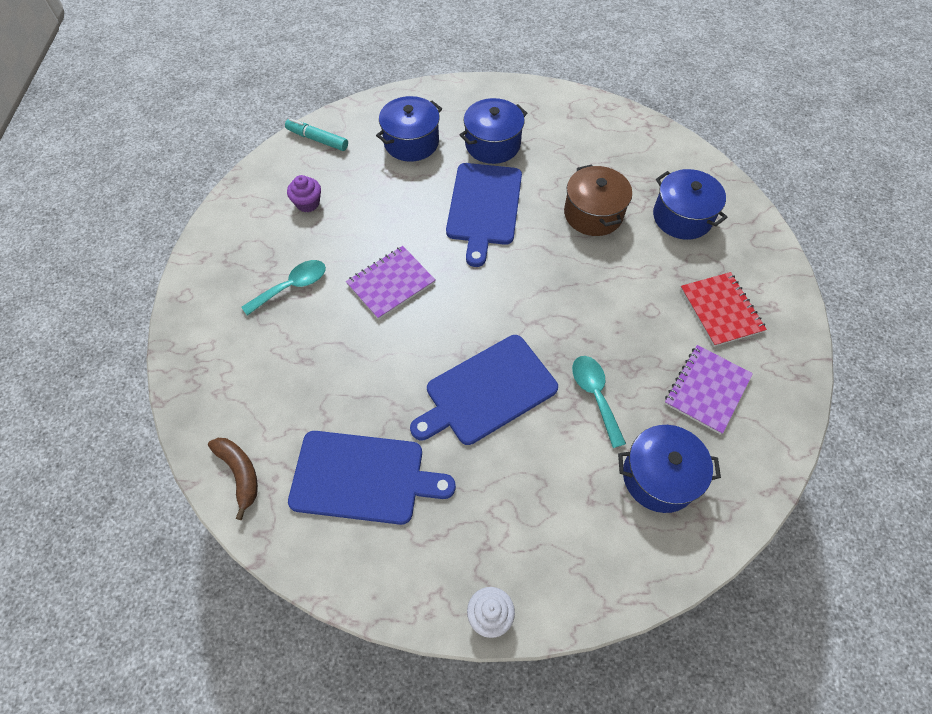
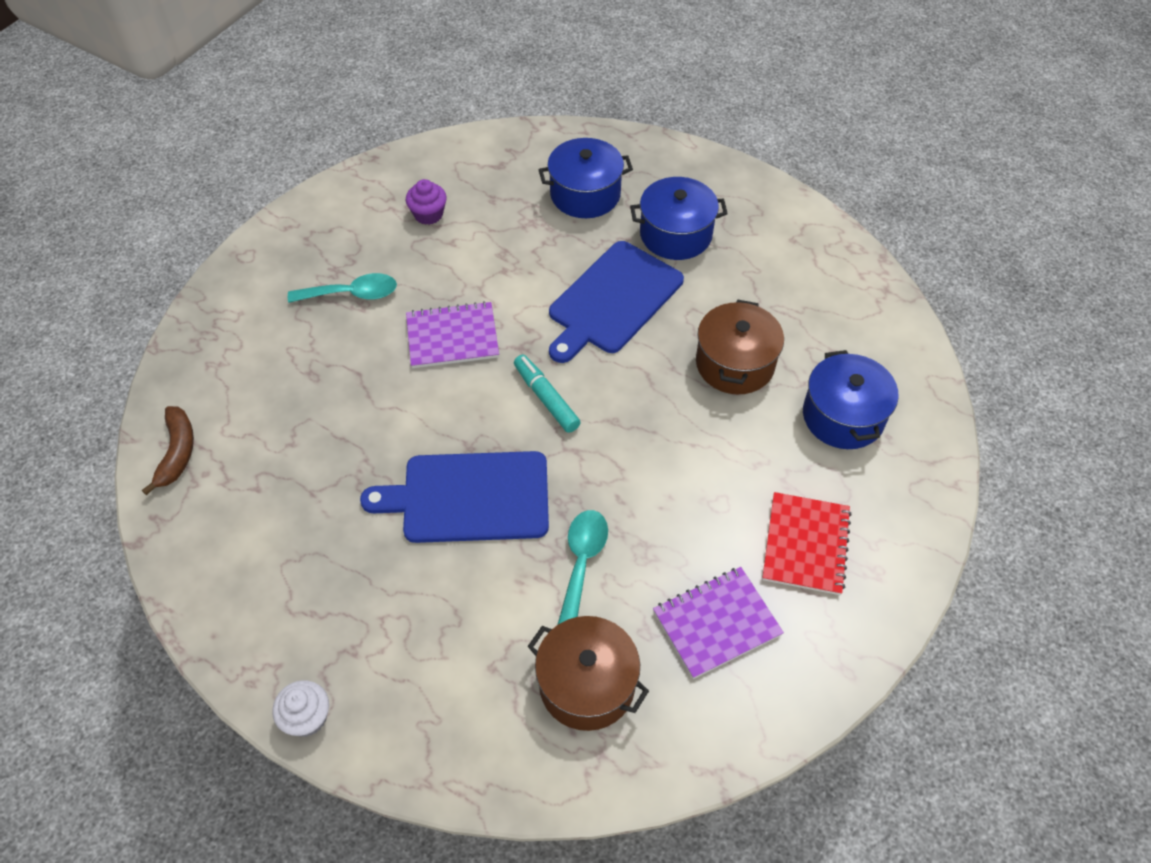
camera: 30 degrees right, 5 degrees down
(317, 139) = (487, 150): turquoise marker -> turquoise marker (546, 398)
(363, 477) = (284, 517): blue cutting board -> none
(659, 477) = (587, 684): blue pot -> brown pot

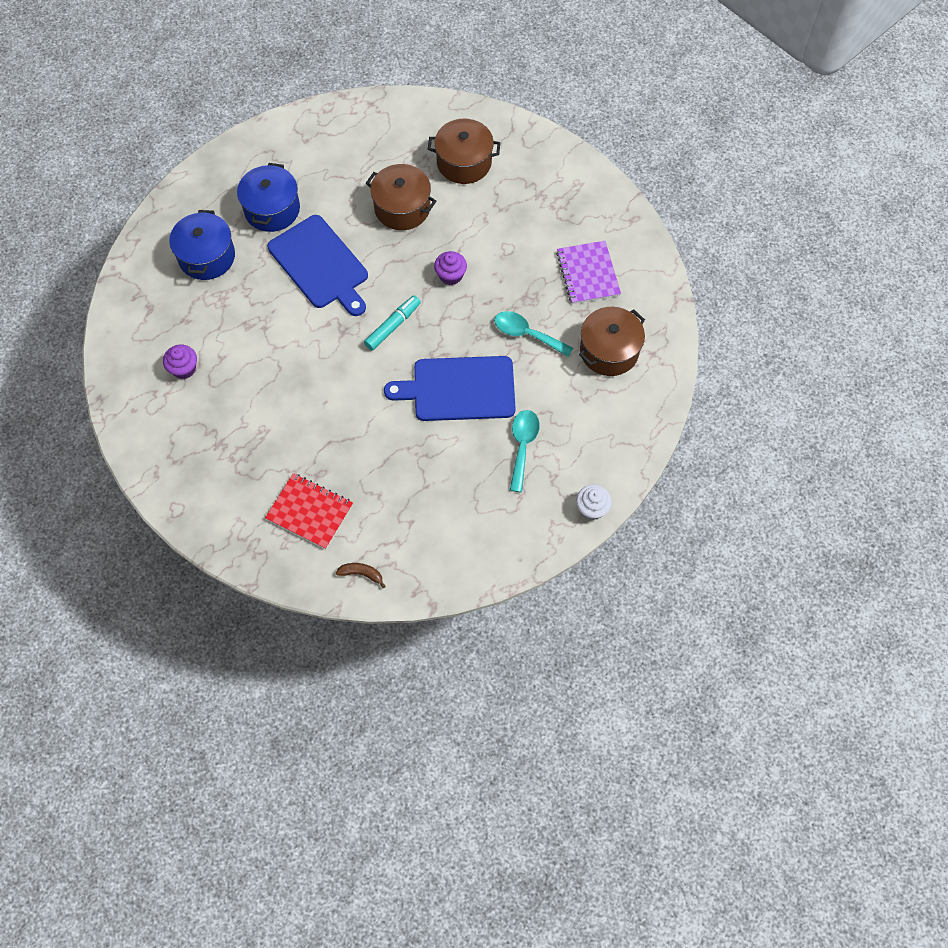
camera: 75 degrees left, 10 degrees up
(177, 453) = (361, 574): brown banana -> brown banana, size x0.66
(352, 294) = (248, 435): turquoise spoon -> turquoise spoon (522, 446)
(452, 337) = (317, 374): purple notebook -> none
(469, 497) = (459, 389): blue cutting board -> blue cutting board turned 75 degrees clockwise
(546, 398) = (393, 326): turquoise marker -> turquoise marker turned 150 degrees clockwise
(648, 444) = (450, 275): none -> purple cupcake
(805, 544) = (549, 212): red notebook -> red notebook (309, 512)
(843, 416) = (464, 162): blue pot -> brown pot

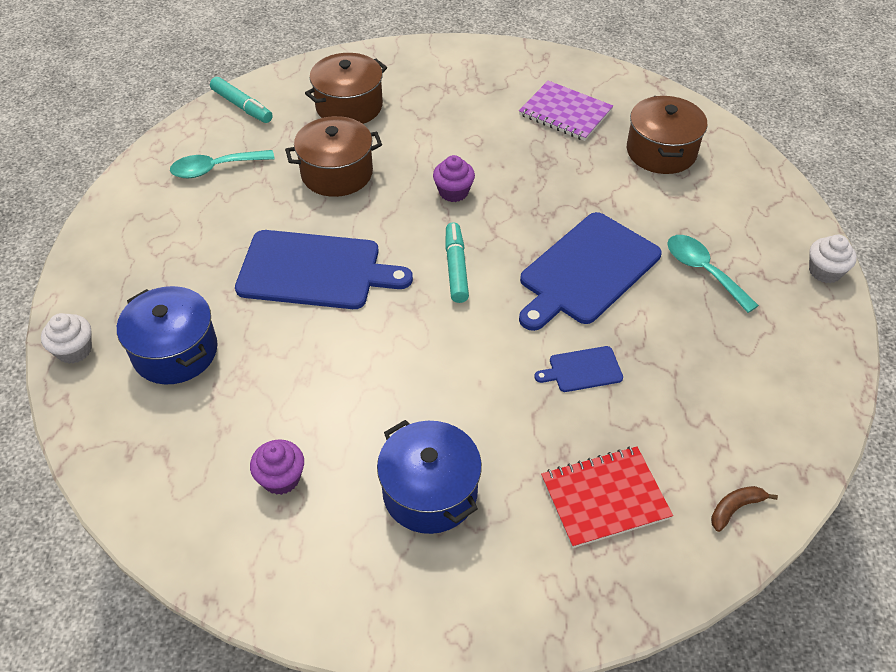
camera: 45 degrees left, 15 degrees down
(164, 216) = (74, 350): none -> white cupcake
(272, 209) = (200, 260): blue pot -> blue pot (430, 492)
(383, 441) = (582, 370): none -> blue cutting board
(403, 113) = (242, 106): none -> turquoise marker
(526, 334) = (581, 187): turquoise spoon -> turquoise spoon (215, 169)

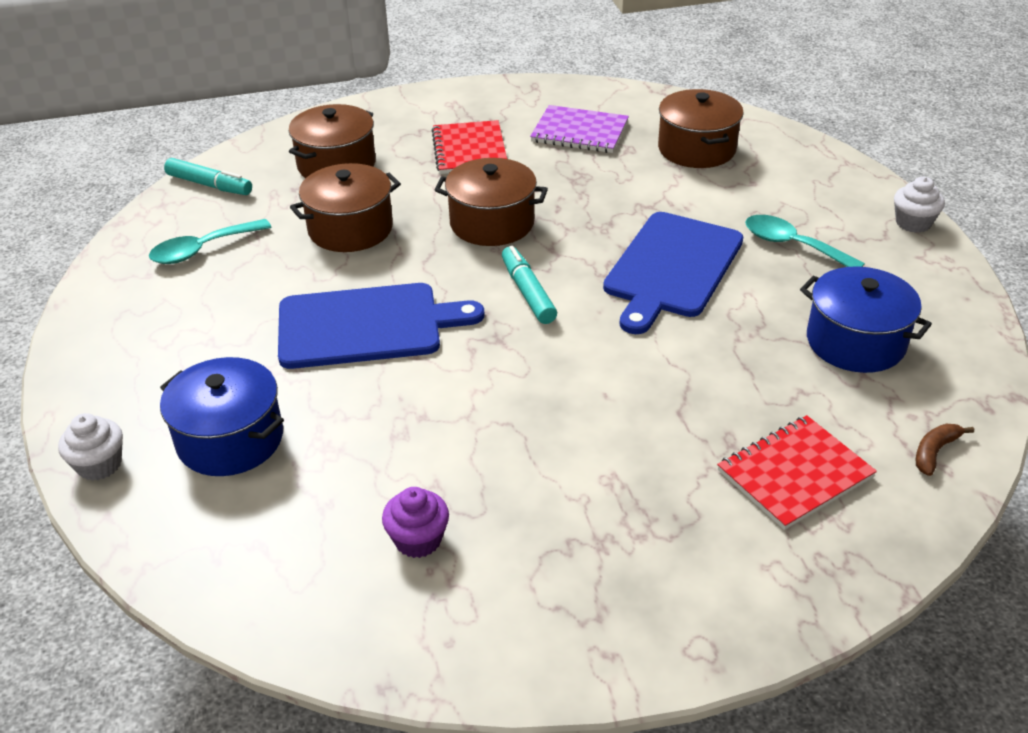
camera: 15 degrees left, 10 degrees down
(430, 492) = (599, 513): blue pot -> blue pot (855, 342)
(453, 192) = (492, 223): purple cupcake -> brown pot
(464, 113) = (469, 150): none -> red notebook
(582, 370) = (711, 359): blue cutting board -> none

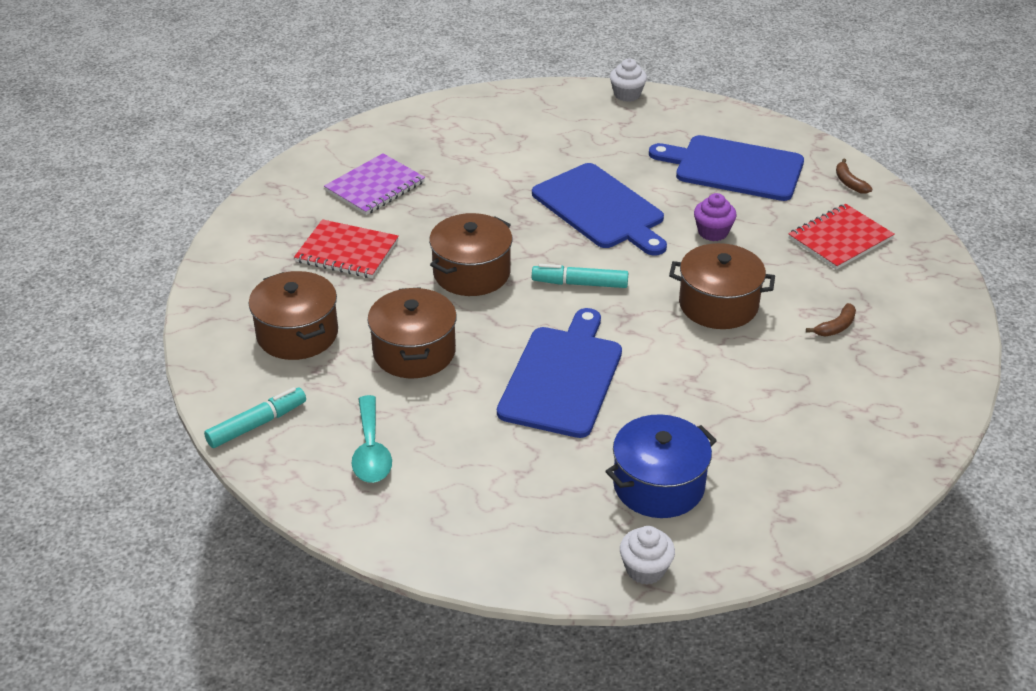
camera: 65 degrees left, 0 degrees up
(418, 540) = (818, 413): purple cupcake -> purple cupcake (713, 232)
(600, 515) = (836, 327): none -> brown banana
(696, 149) = (455, 142): brown pot -> brown pot (718, 305)
(792, 245) = (614, 150): turquoise spoon -> none
(794, 474) = (840, 239): red notebook -> red notebook turned 60 degrees clockwise
(855, 342) = (734, 168): blue pot -> blue cutting board

